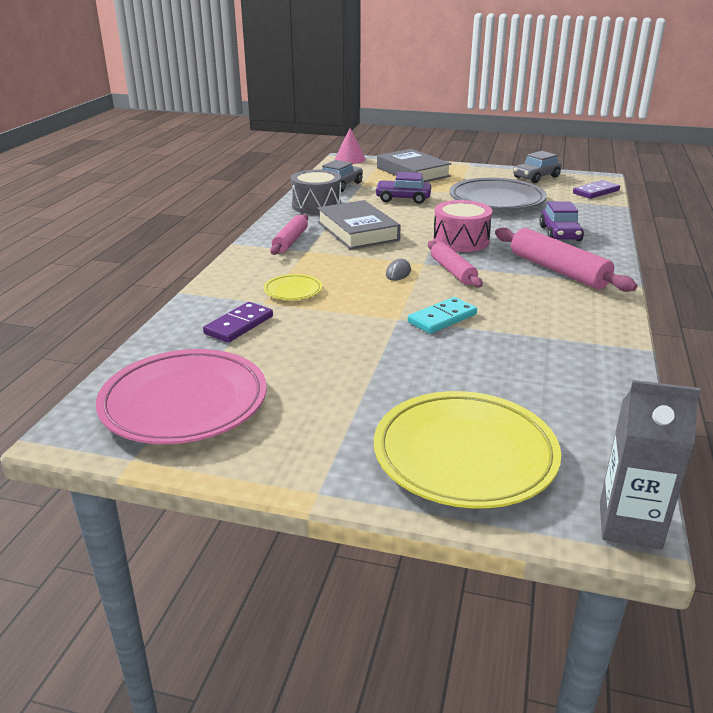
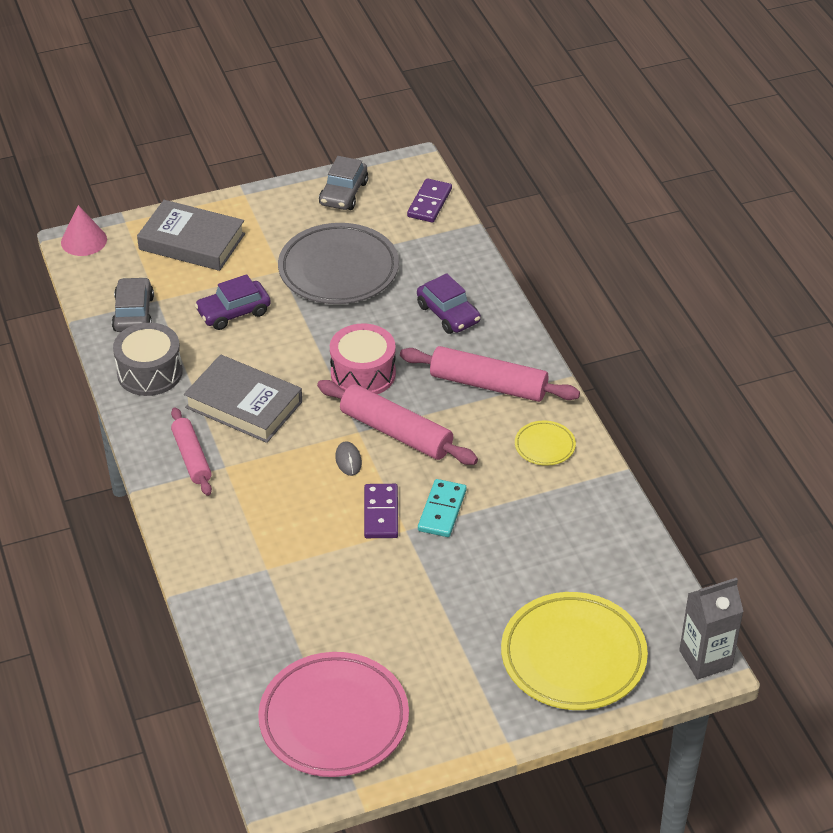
camera: 35 degrees left, 15 degrees up
(239, 325) = (278, 610): purple domino -> purple domino (381, 513)
(293, 291) = (277, 538): yellow plate -> yellow plate (544, 446)
(452, 271) = (396, 432): pink rolling pin -> pink rolling pin, size x1.55

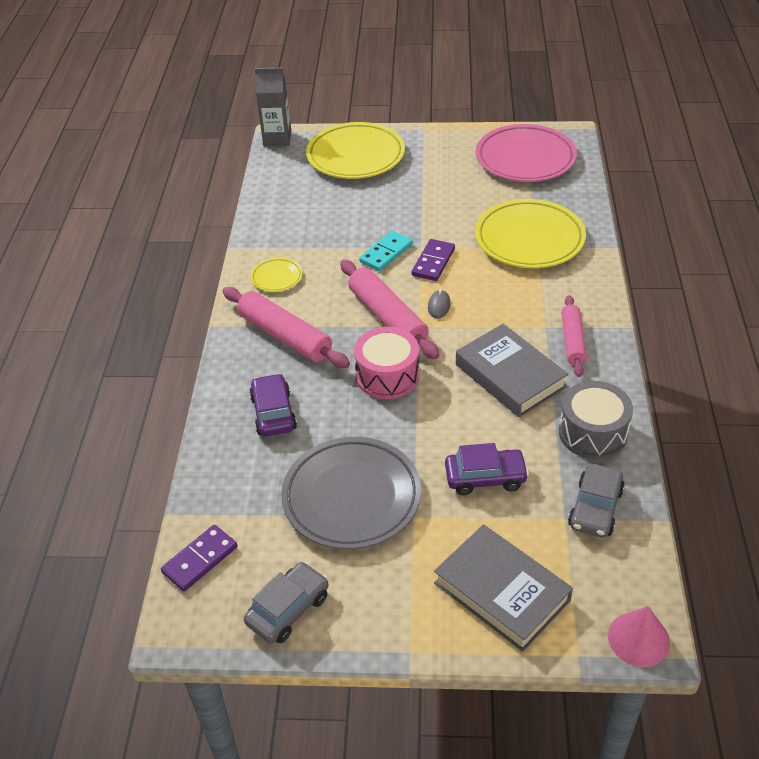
camera: 155 degrees left, 0 degrees up
(280, 577) = (529, 239): none -> yellow plate

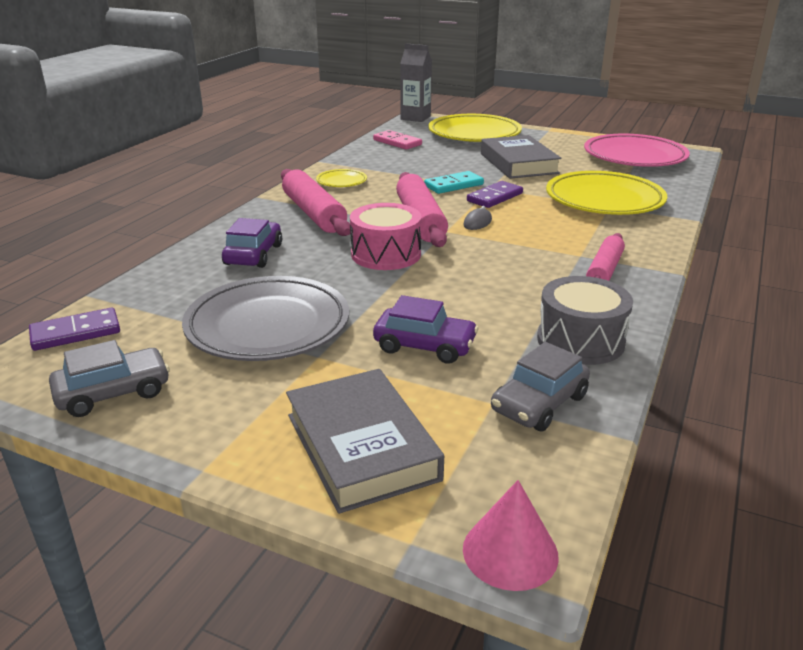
camera: 20 degrees right, 15 degrees down
(287, 192) = (397, 142): none -> pink domino
(510, 376) = (514, 279): grey book -> grey book (518, 163)

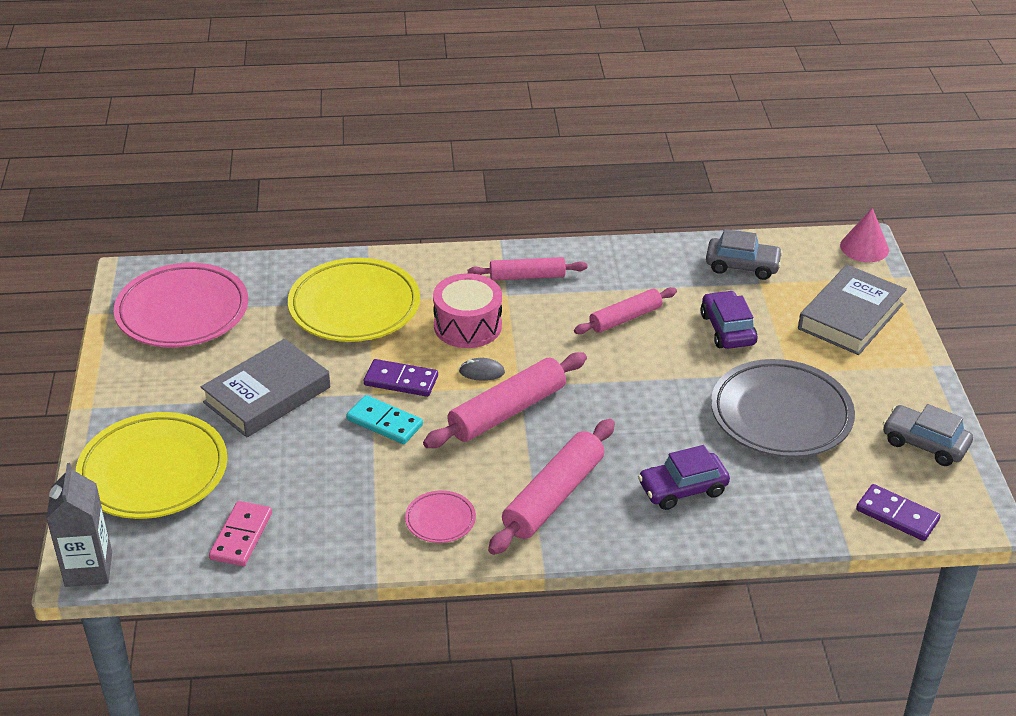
camera: 120 degrees left, 10 degrees up
(341, 181) = (440, 520): yellow plate -> pink plate
(386, 254) = (604, 404): pink drum -> pink drum (467, 326)
(495, 297) = (625, 318): none -> pink rolling pin
(580, 340) = (652, 266): grey drum -> none

